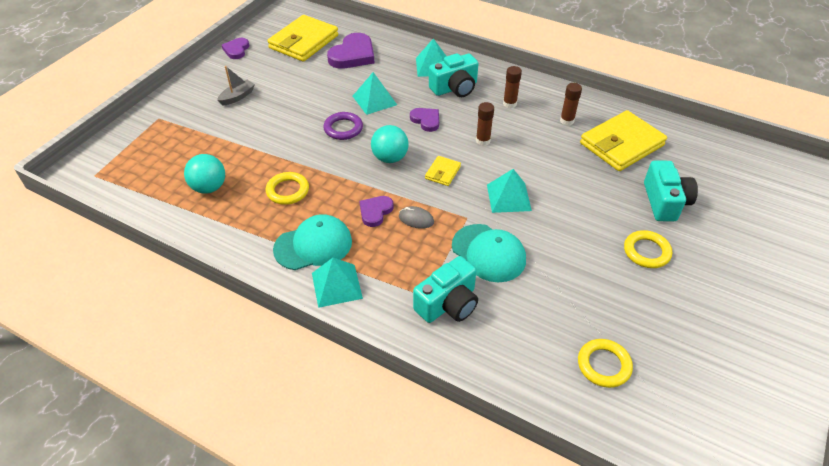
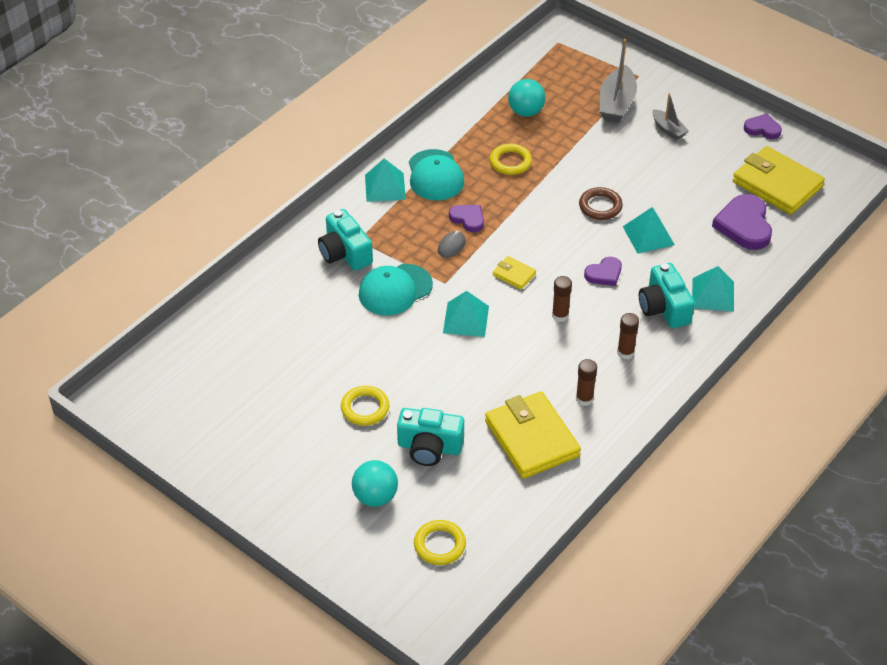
camera: 100 degrees right, 0 degrees up
(199, 129) = (616, 103): none -> grey boat
(343, 128) = (600, 206): purple ring -> brown ring
(353, 55) = (744, 225): purple heart -> purple heart turned 45 degrees clockwise
(390, 158) = (545, 237): turquoise ball -> turquoise ball (375, 497)
(604, 365) = (252, 339): yellow ring -> yellow ring (439, 545)

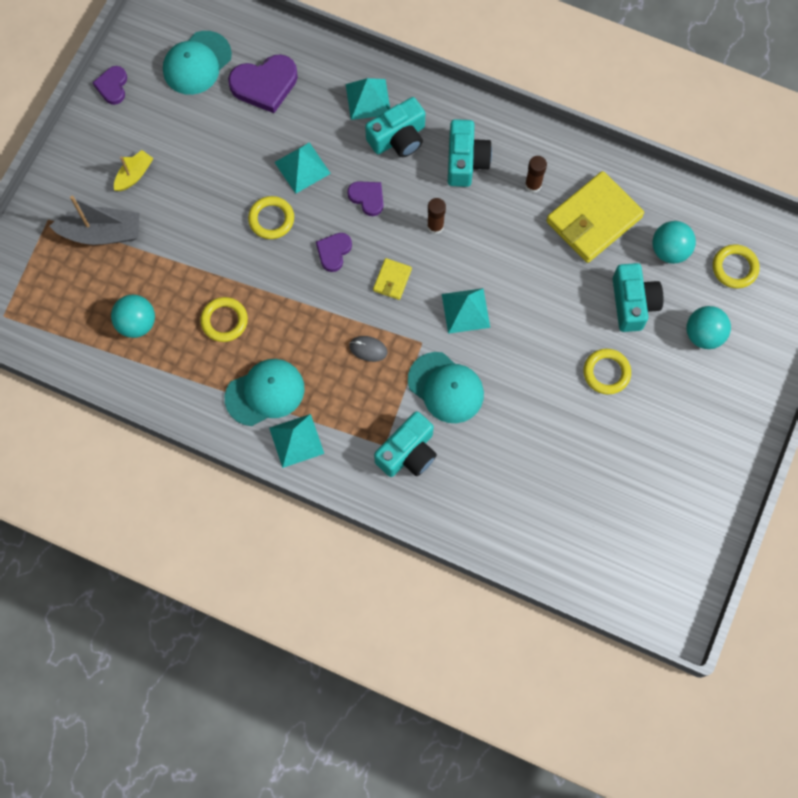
camera: 105 degrees left, 25 degrees up
(468, 219) = (324, 343): purple heart -> purple heart (333, 252)
(477, 493) = (669, 250): none -> turquoise ball
(600, 206) = (271, 219): brown ring -> yellow ring
(625, 353) = (465, 161): brown glue stick -> turquoise camera
(668, 129) = (134, 175): grey boat -> yellow boat
(777, 184) = (197, 63): yellow wallet -> turquoise cap

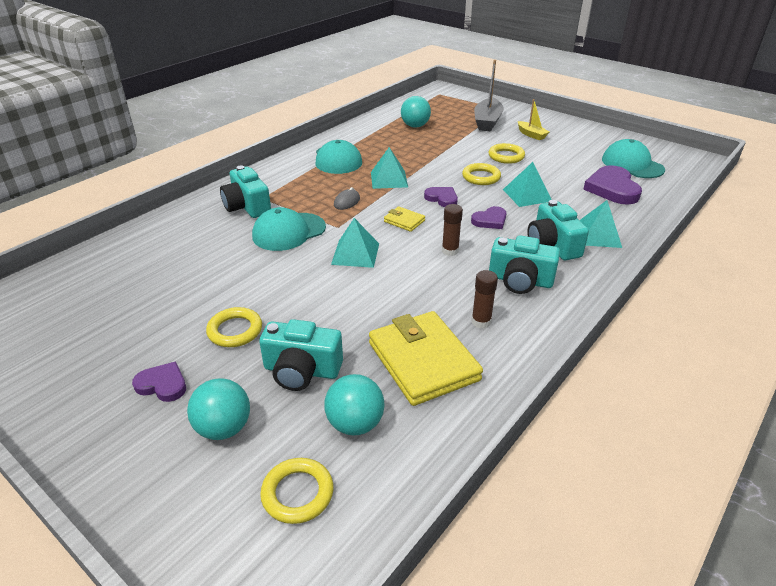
camera: 105 degrees right, 35 degrees down
(112, 86) = (608, 134): purple heart -> purple heart (162, 384)
(224, 321) = (402, 152): yellow ring -> yellow ring (506, 156)
(296, 440) = (293, 166): turquoise pyramid -> turquoise pyramid (389, 179)

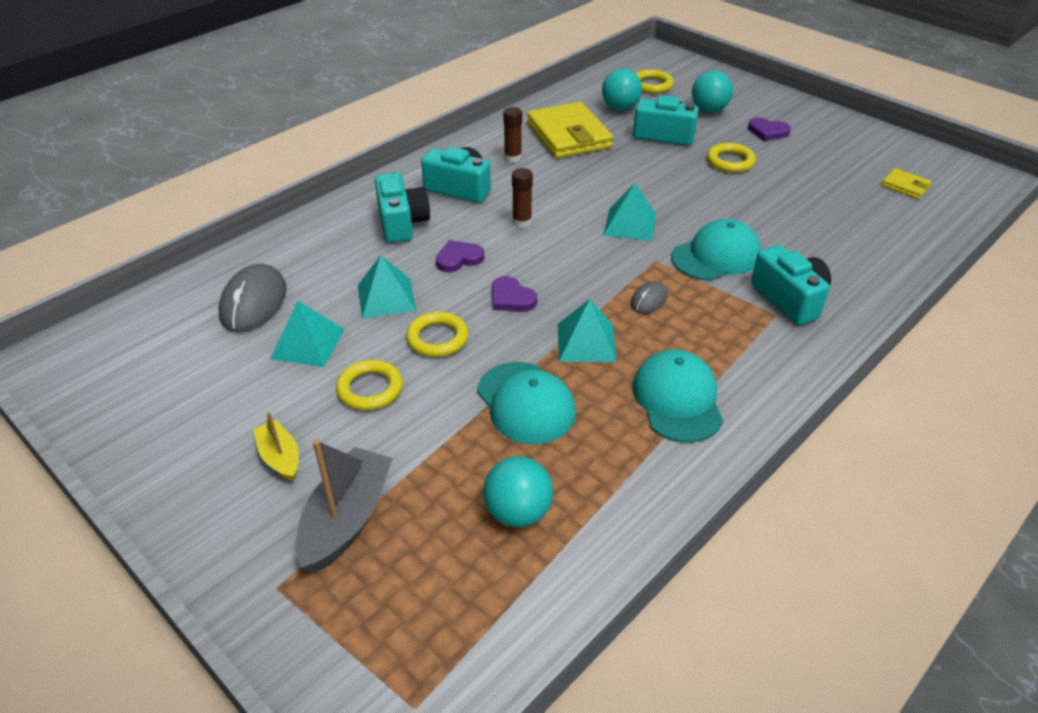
camera: 175 degrees left, 5 degrees up
(404, 221) = (570, 264): yellow wallet -> yellow wallet (905, 186)
(598, 235) = (339, 232): turquoise pyramid -> turquoise pyramid (307, 343)
(612, 189) = (253, 302): purple heart -> grey mouse
(632, 164) = (170, 354): turquoise cap -> turquoise cap (526, 403)

